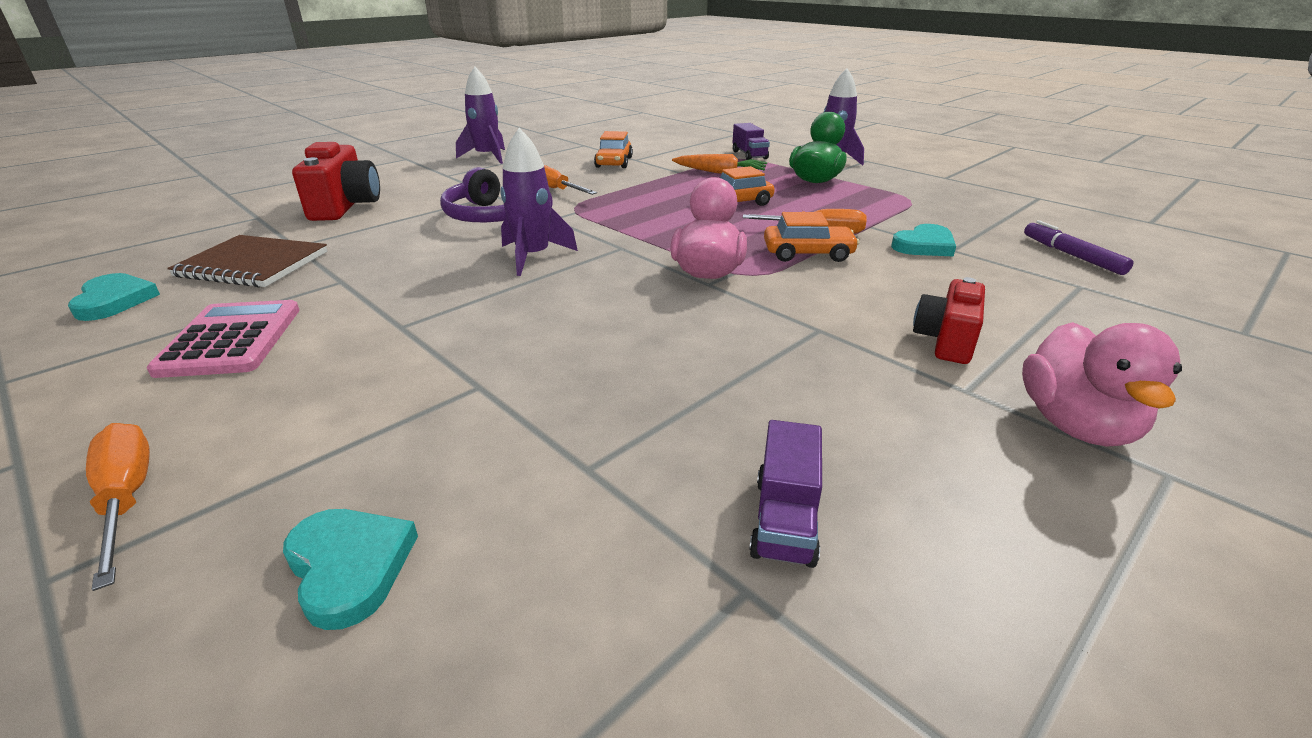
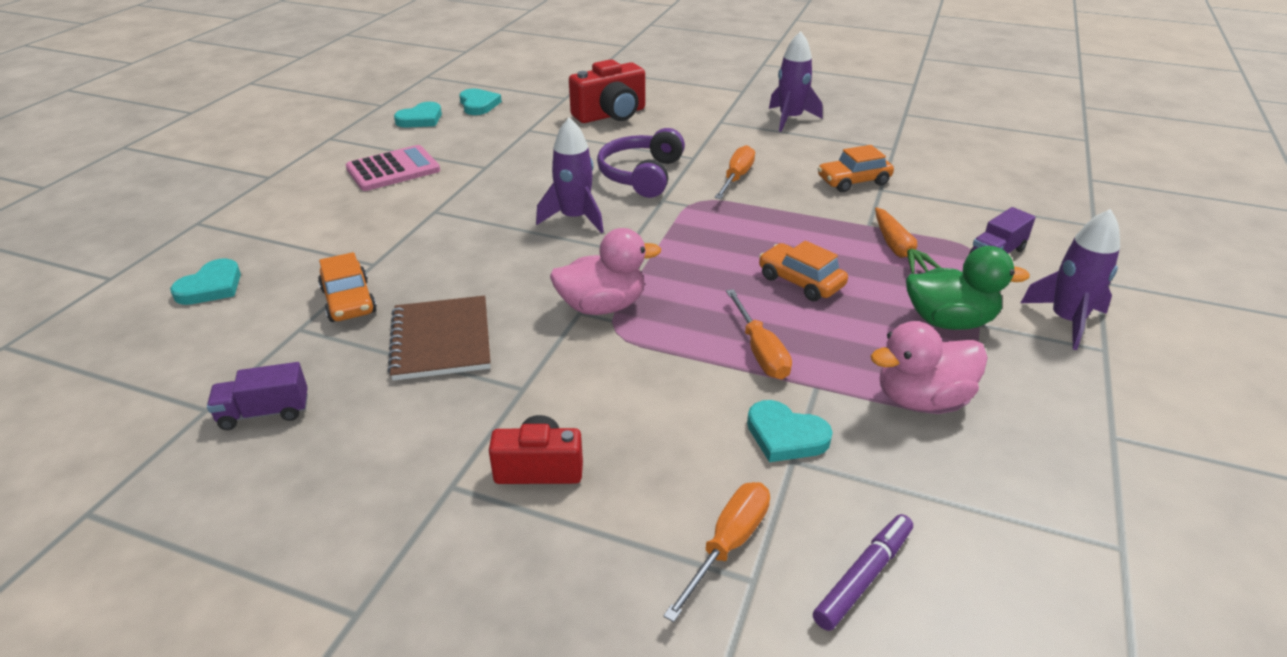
camera: 65 degrees right, 5 degrees up
(127, 499) = (248, 213): orange screwdriver -> orange screwdriver (728, 545)
(163, 260) = (478, 105): none -> turquoise heart
(253, 264) = (490, 131): brown notebook -> brown notebook (441, 340)
(808, 253) = (692, 355): orange car -> orange car (349, 301)
(1076, 425) = (415, 556): pink duck -> pink duck (921, 398)

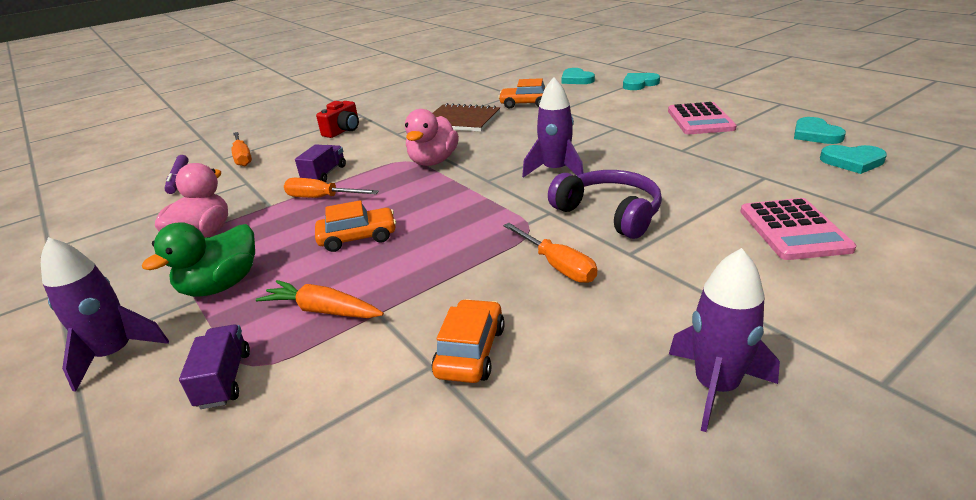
camera: 125 degrees right, 5 degrees down
(265, 412) = (457, 89): purple truck -> purple truck (324, 174)
(611, 115) = (794, 230): red camera -> pink calculator
(785, 435) = (261, 186): turquoise heart -> turquoise heart (639, 84)

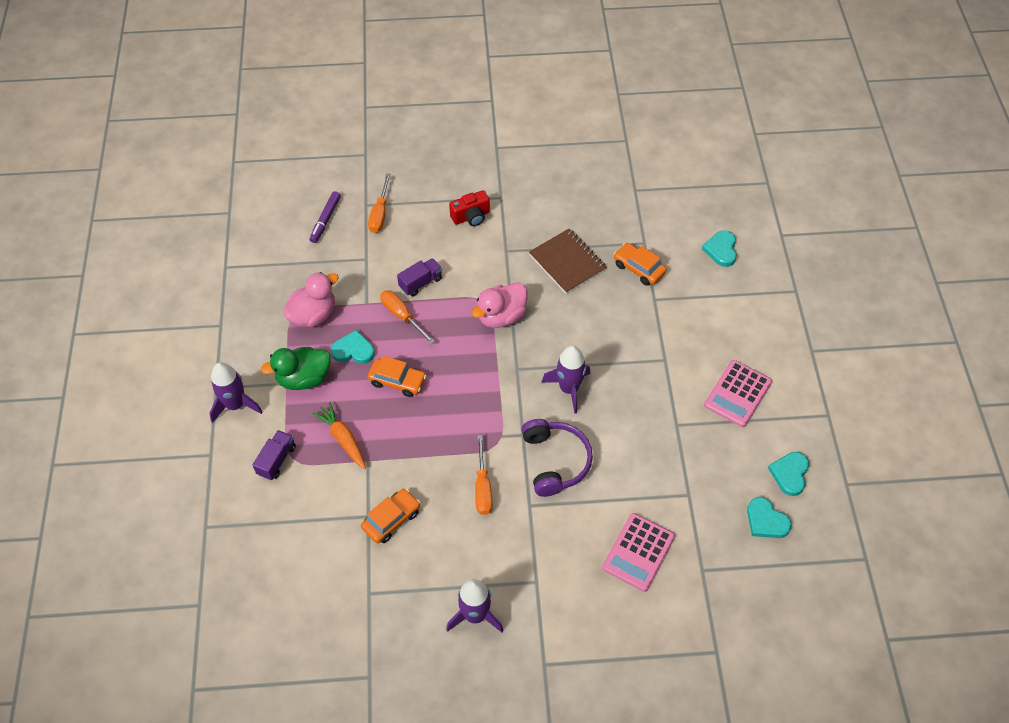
camera: 30 degrees right, 25 degrees up
(639, 84) = (762, 298): turquoise heart -> turquoise heart (353, 350)

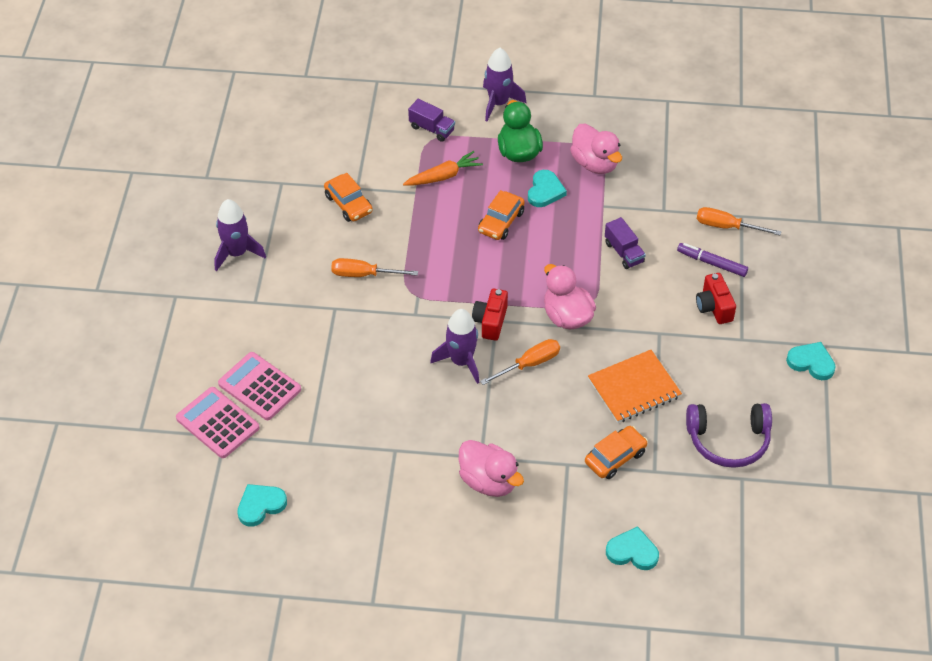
camera: 100 degrees right, 5 degrees down
(325, 220) = (722, 180): purple marker -> purple marker (712, 263)
(402, 316) = (581, 233): orange screwdriver -> orange screwdriver (529, 364)
(519, 373) = (490, 321): none -> red camera
(555, 461) = (377, 336): purple headphones -> purple headphones (728, 440)
(567, 262) = (634, 388): brown notebook -> orange notebook
(687, 350) = (489, 481): none -> pink duck
(737, 394) = (420, 518): pink calculator -> pink calculator (217, 423)
(789, 474) = (308, 543): turquoise heart -> turquoise heart (811, 362)

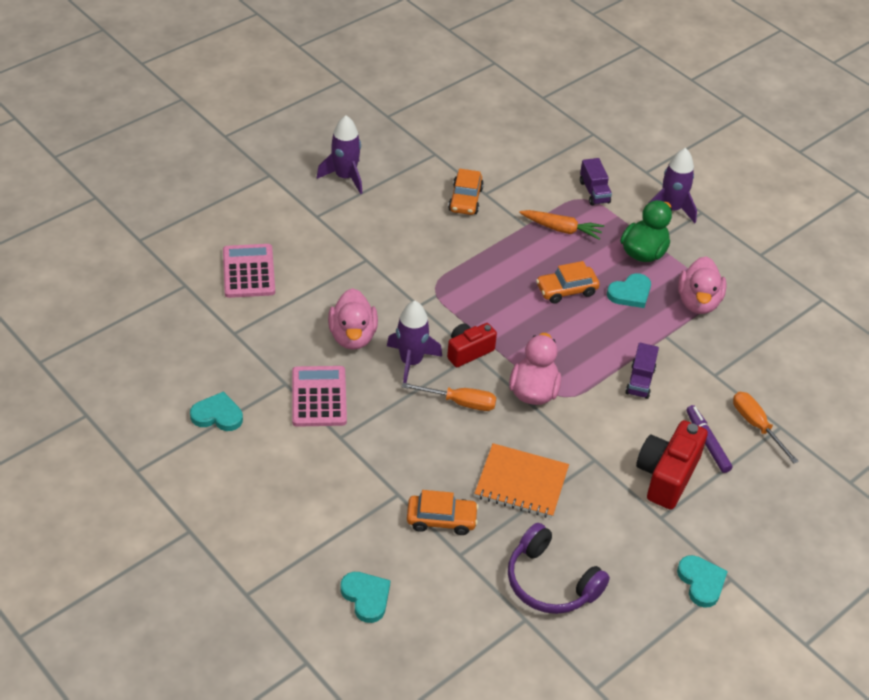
camera: 40 degrees right, 5 degrees down
(217, 423) = (191, 273): pink calculator -> pink calculator (319, 397)
(260, 505) = (149, 347): turquoise heart -> turquoise heart (217, 415)
(364, 274) = (416, 253): orange screwdriver -> none
(489, 481) = (324, 458): pink duck -> pink duck (353, 336)
(714, 307) = (667, 476): red camera -> red camera, size x1.55

